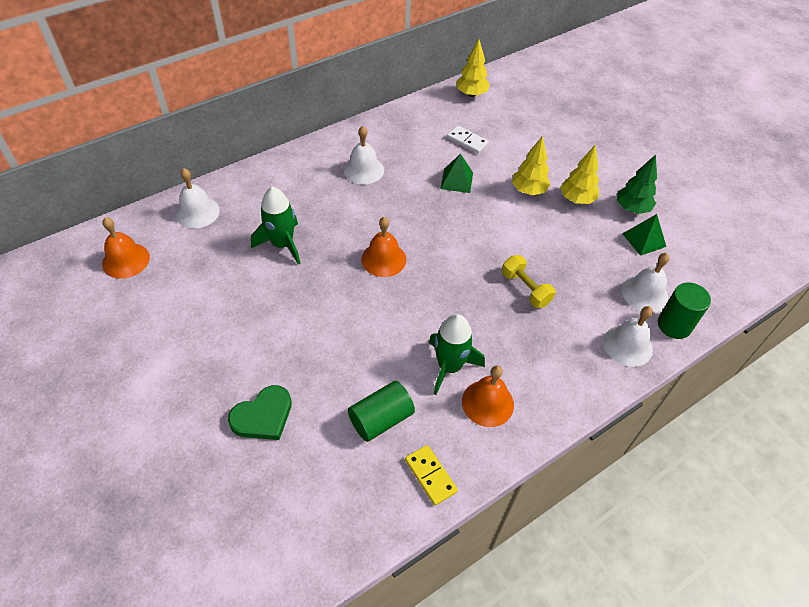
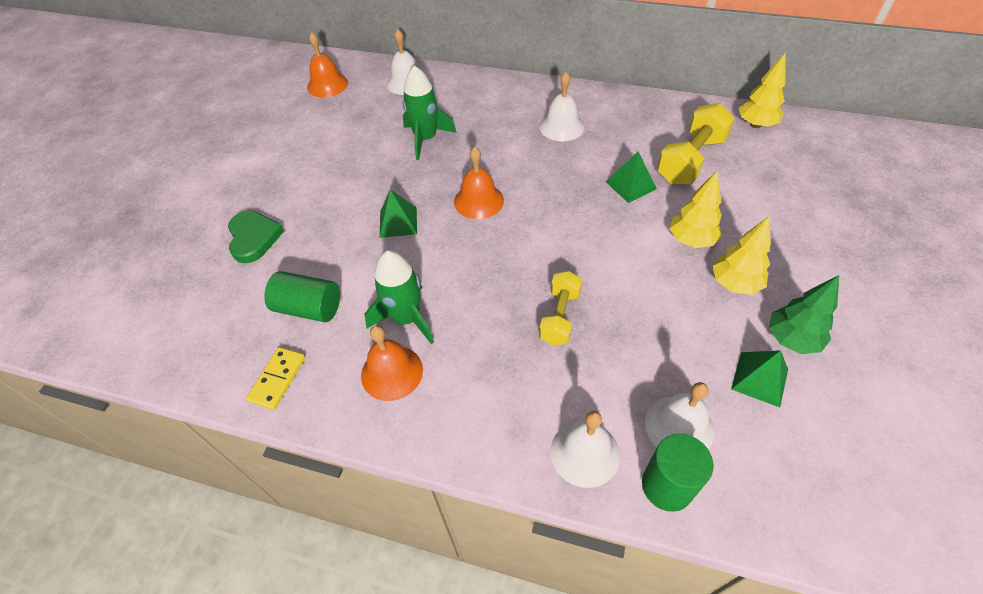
camera: 55 degrees right, 0 degrees up
(263, 416) = (254, 238): green heart -> green heart turned 120 degrees counterclockwise
(352, 315) = (398, 222): none -> green pyramid
(467, 141) = (690, 160): white domino -> yellow dumbbell

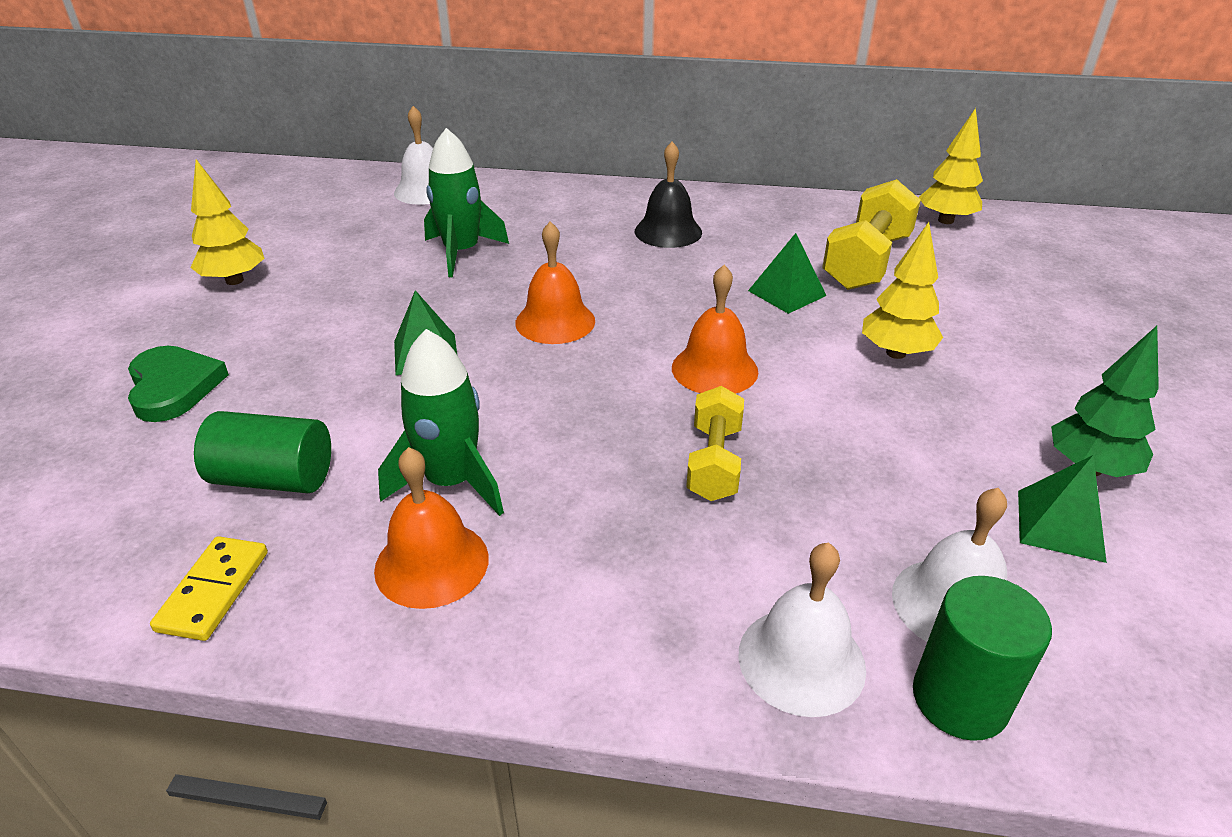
camera: 10 degrees left, 15 degrees down
(327, 85) = (300, 197): orange bell -> orange bell (714, 369)
(561, 126) = (668, 231): white bell -> black bell
(734, 284) = (978, 403): yellow tree -> yellow tree (234, 280)

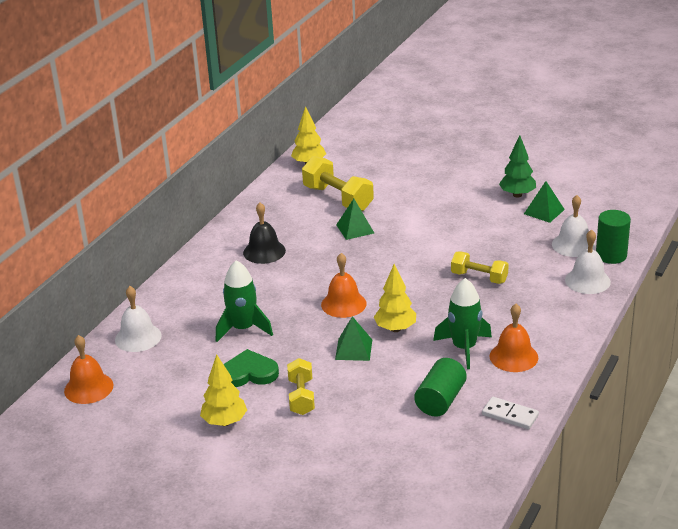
camera: 70 degrees left, 5 degrees down
(174, 387) = (343, 439): green heart -> green heart (249, 373)
(214, 591) = (510, 415): yellow domino -> white domino
(291, 329) = (301, 397): none -> yellow dumbbell
(714, 369) = (412, 264): orange bell -> orange bell (88, 388)
(896, 353) = (423, 213): yellow tree -> yellow tree (395, 329)

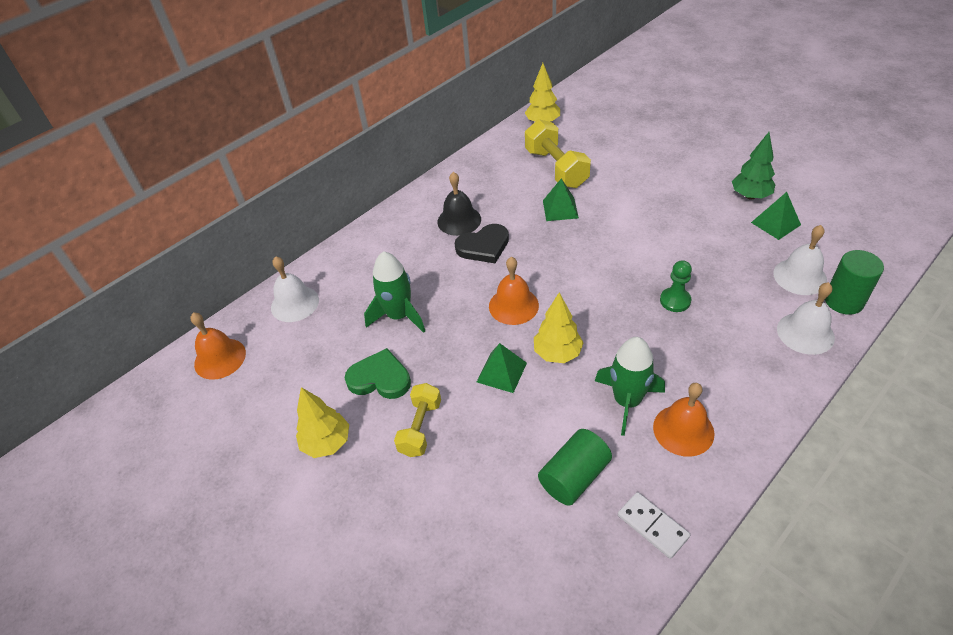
camera: 20 degrees right, 15 degrees up
(297, 267) = (483, 246): none -> black heart
(479, 277) = (675, 301): yellow dumbbell -> green pawn

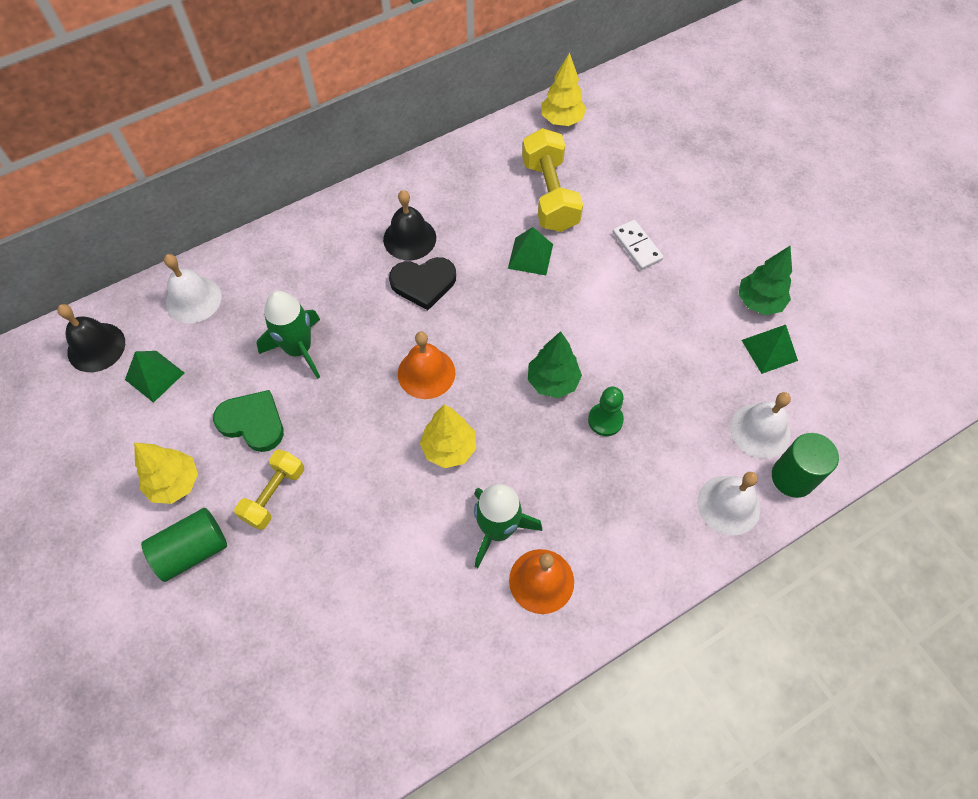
camera: 10 degrees right, 15 degrees up
(220, 358) = (96, 347): orange bell -> black bell
(501, 372) = (381, 454): green pyramid -> green pyramid (154, 376)
(574, 477) = (407, 599): green cylinder -> green cylinder (192, 550)
(619, 285) = (553, 382): none -> green tree
(652, 526) = (462, 677): white domino -> white domino (637, 246)

